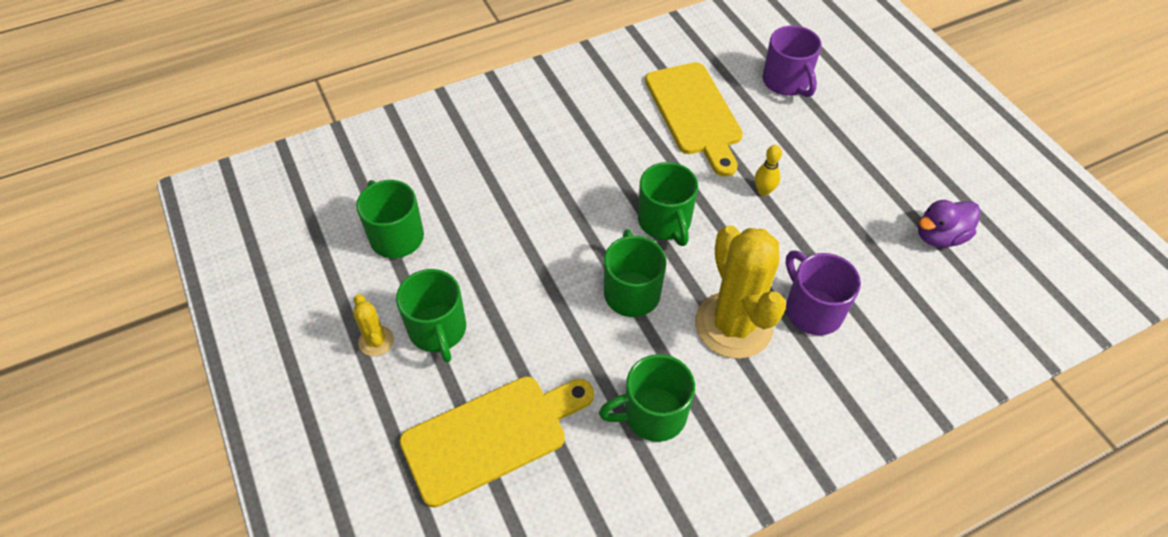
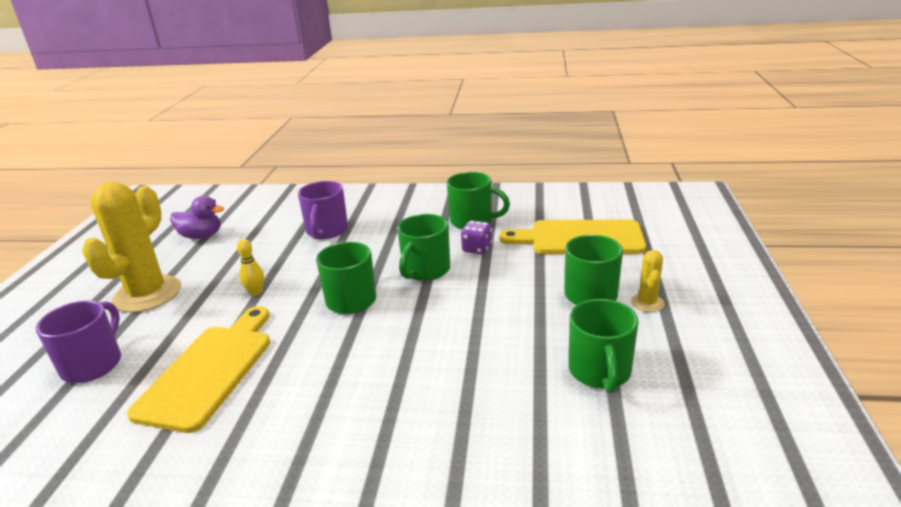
camera: 145 degrees left, 25 degrees down
(604, 356) = (477, 249): none -> purple dice
(733, 325) = (381, 238): yellow cactus -> yellow cactus (147, 294)

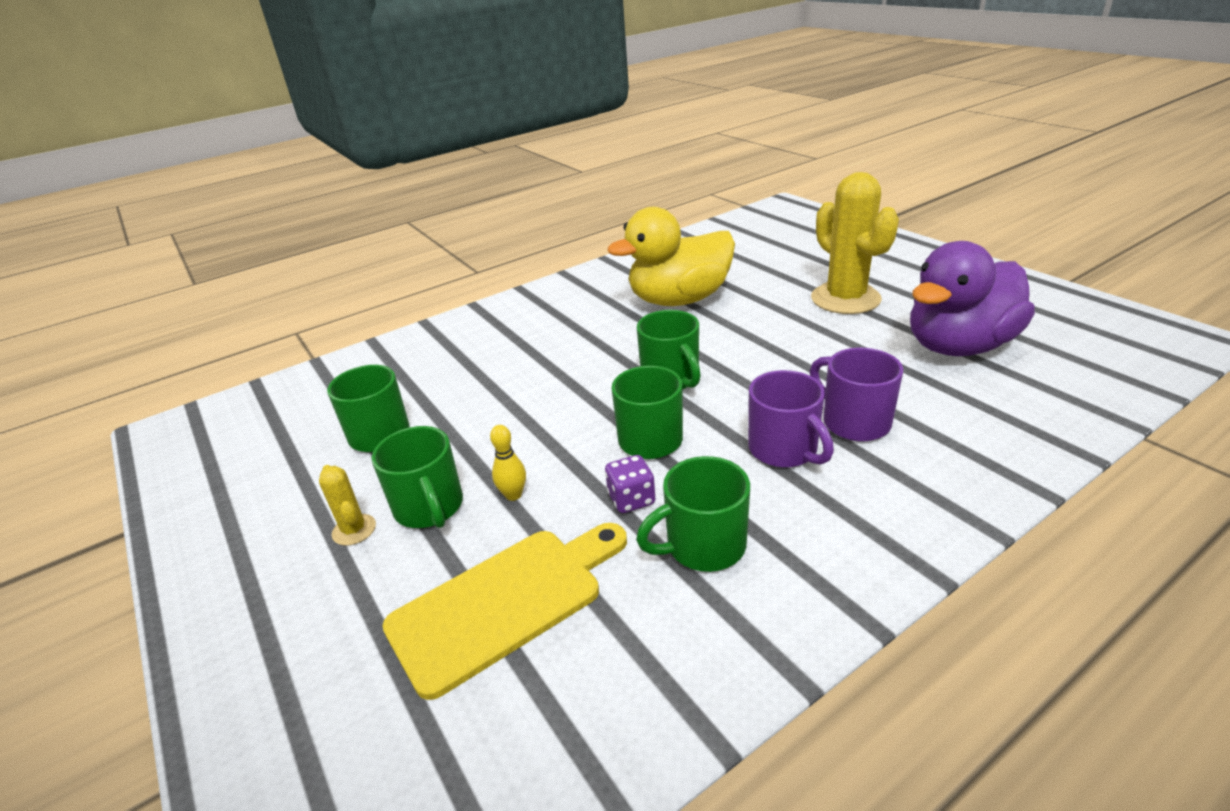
camera: 140 degrees right, 5 degrees up
(93, 364) = (760, 268): purple mug -> purple mug (784, 450)
(201, 236) = (958, 346): purple duck -> purple duck, size x1.96
(209, 371) = (679, 300): yellow cutting board -> yellow duck
(256, 292) = (765, 341): yellow bowling pin -> yellow bowling pin (513, 495)

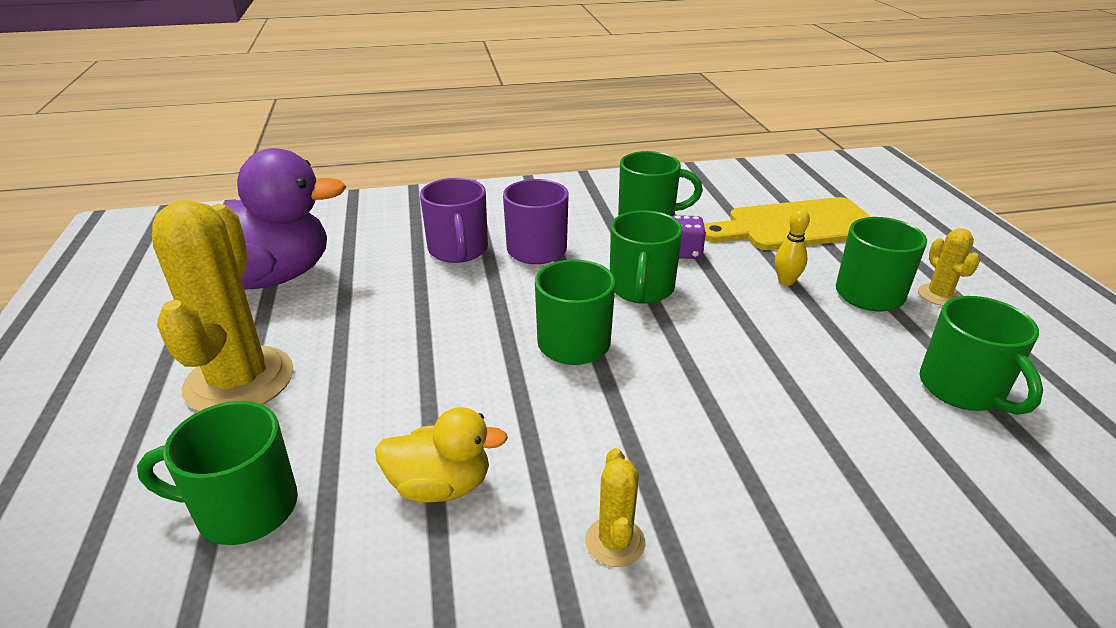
camera: 160 degrees left, 0 degrees up
(584, 308) = (615, 542): none -> yellow cactus
(679, 300) = (441, 485): yellow duck -> yellow duck, size x0.51
(755, 271) = (244, 509): none -> green mug

